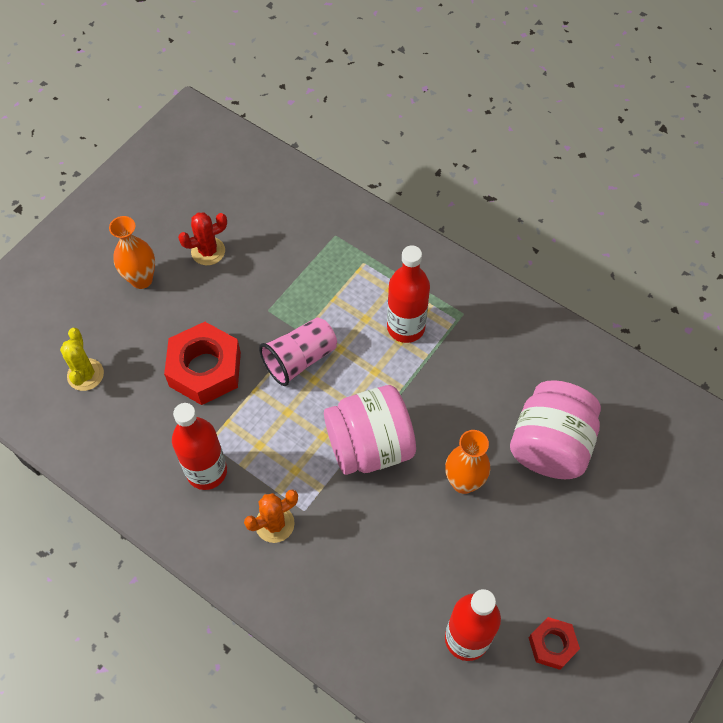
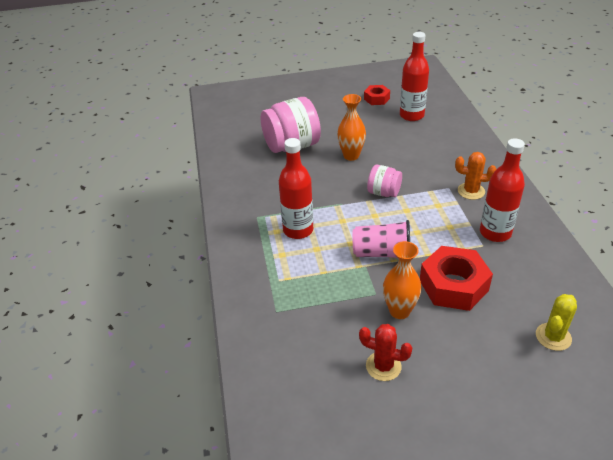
camera: 135 degrees left, 20 degrees down
(141, 279) = (459, 381): orange vase -> orange vase (399, 311)
(369, 446) = (383, 192): pink jar -> pink jar, size x0.55

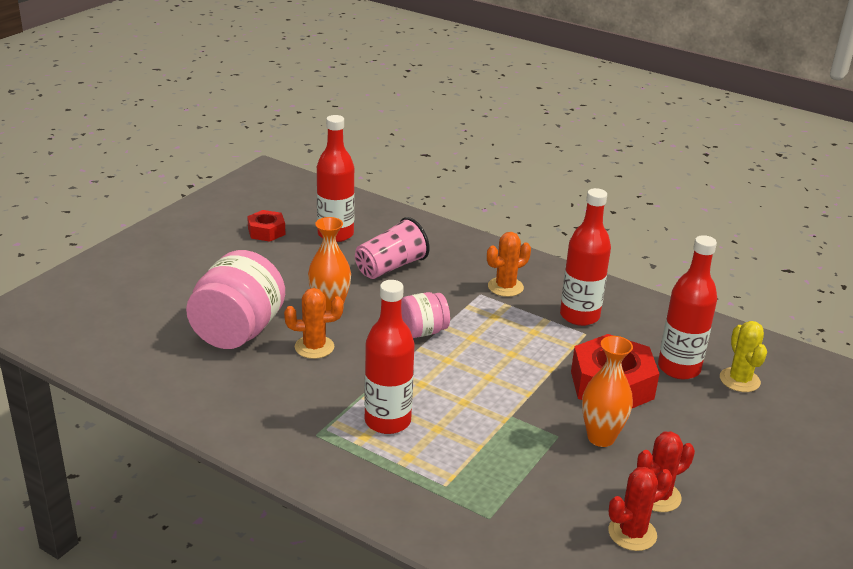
camera: 50 degrees left, 10 degrees down
(316, 172) = (314, 347): none -> orange cactus
(337, 375) = (632, 533): none -> red cactus
(382, 253) = (508, 393): pink cup -> pink cup (390, 267)
(517, 303) = (679, 368): none -> red bottle

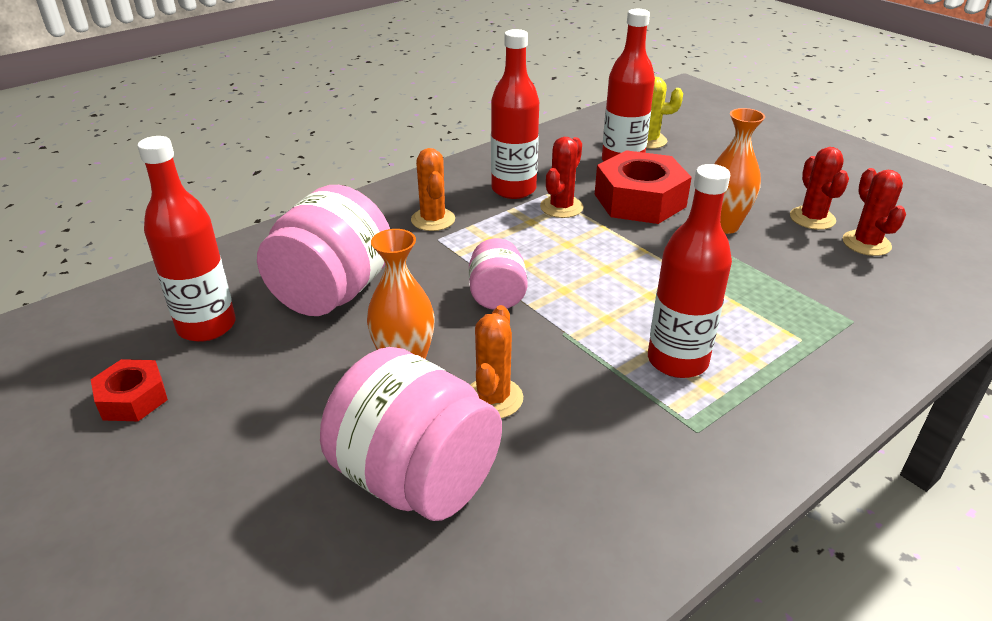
camera: 70 degrees left, 5 degrees up
(390, 267) = (332, 293): pink cup -> pink jar
(568, 344) = (561, 207): none -> red cactus

